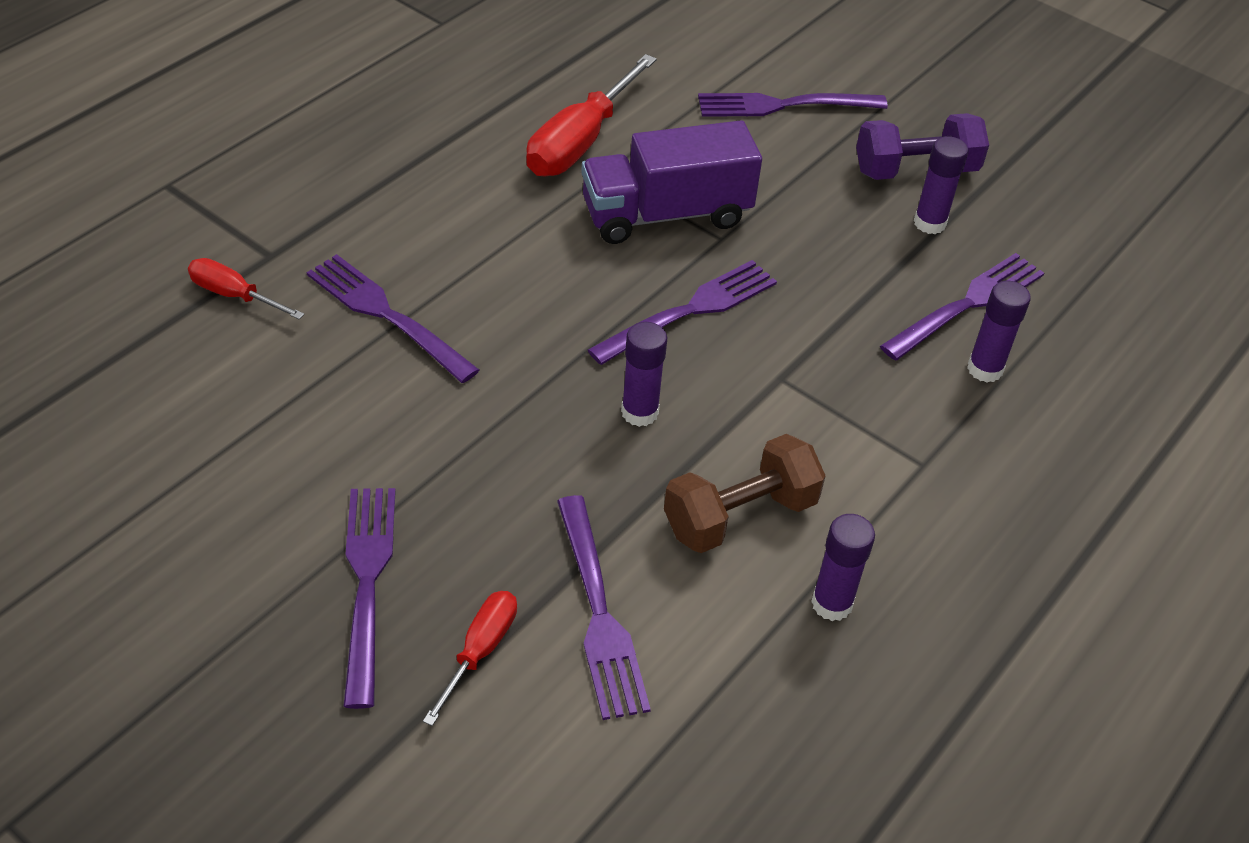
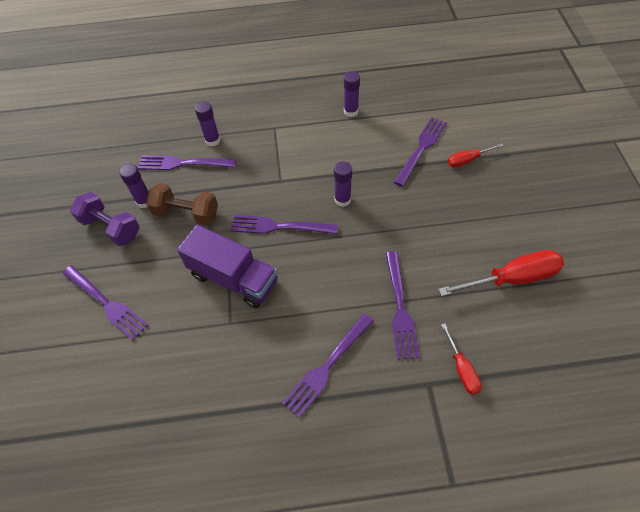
camera: 130 degrees left, 10 degrees up
(367, 583) = (489, 201): purple fork -> purple fork (327, 366)
(579, 143) = (221, 351): red screwdriver -> red screwdriver (513, 278)
(740, 515) = (348, 148): brown dumbbell -> brown dumbbell (186, 213)

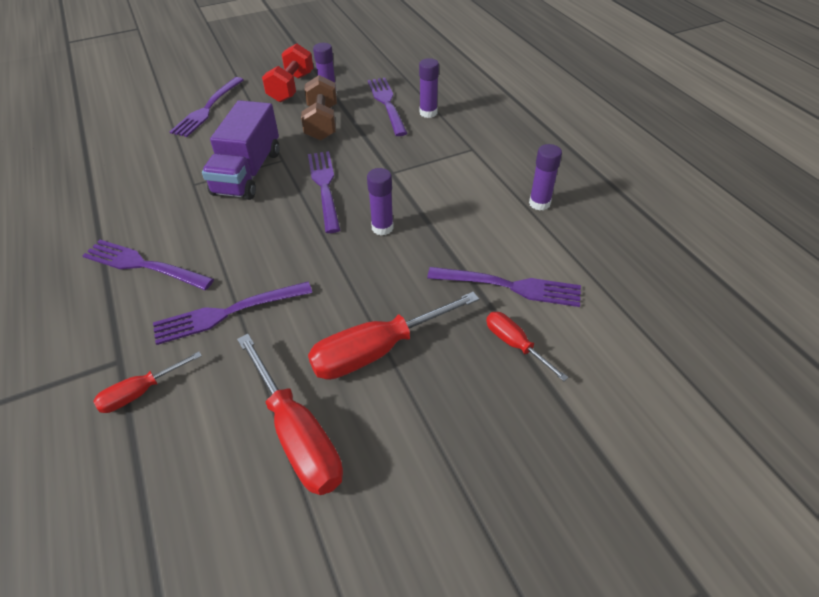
camera: 70 degrees right, 10 degrees down
(111, 228) = (291, 87): purple dumbbell -> red dumbbell
(457, 227) = (376, 351): none -> red screwdriver

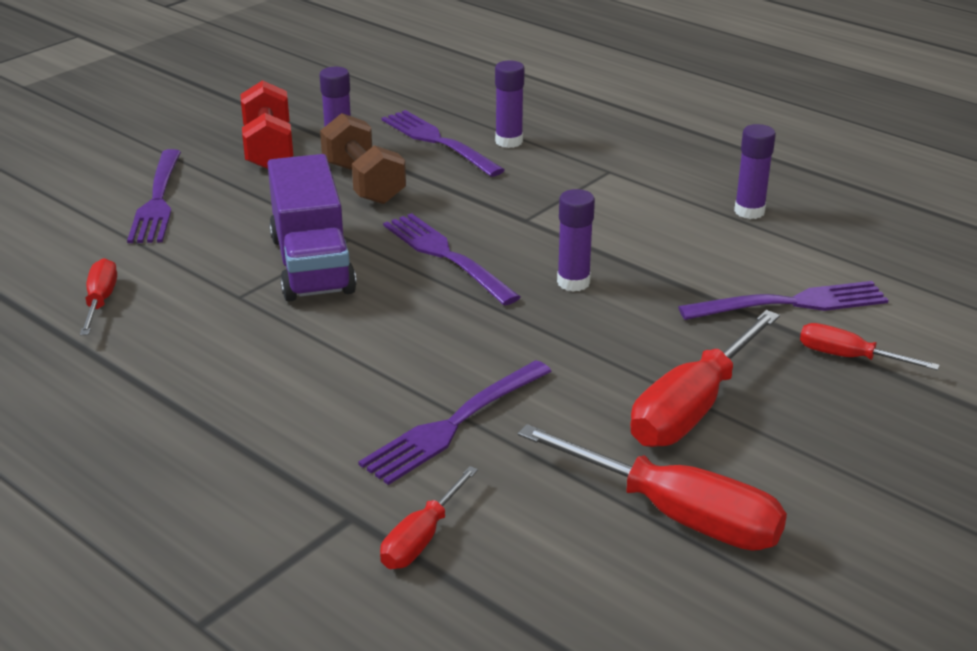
camera: 25 degrees left, 15 degrees down
(126, 167) = (101, 301): none -> red screwdriver
(143, 265) = (268, 406): purple fork -> none

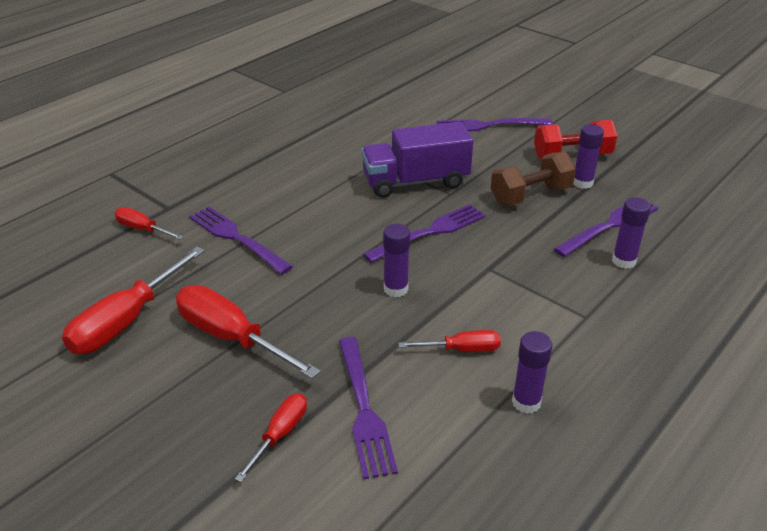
camera: 90 degrees right, 5 degrees up
(101, 301) = (374, 122): red screwdriver -> red screwdriver (462, 349)

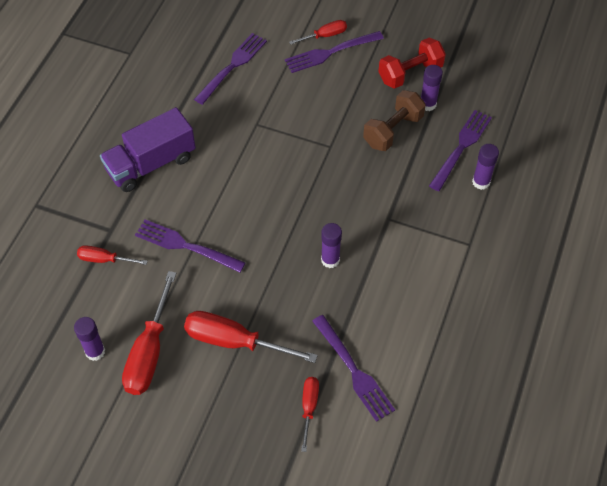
camera: 20 degrees left, 20 degrees up
(415, 182) = (298, 141): purple truck -> purple truck (151, 164)
(429, 232) = (331, 195): purple fork -> purple fork (232, 66)
(462, 349) = (398, 300): red screwdriver -> red screwdriver (325, 35)
(526, 402) = (454, 330): purple glue stick -> purple glue stick (95, 351)

